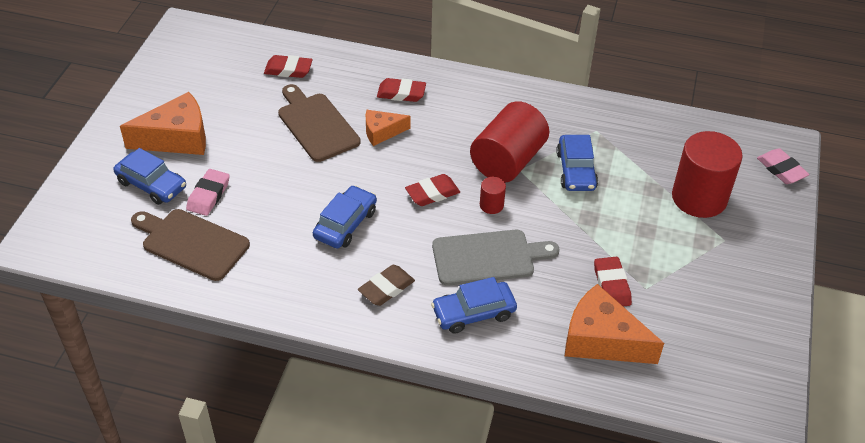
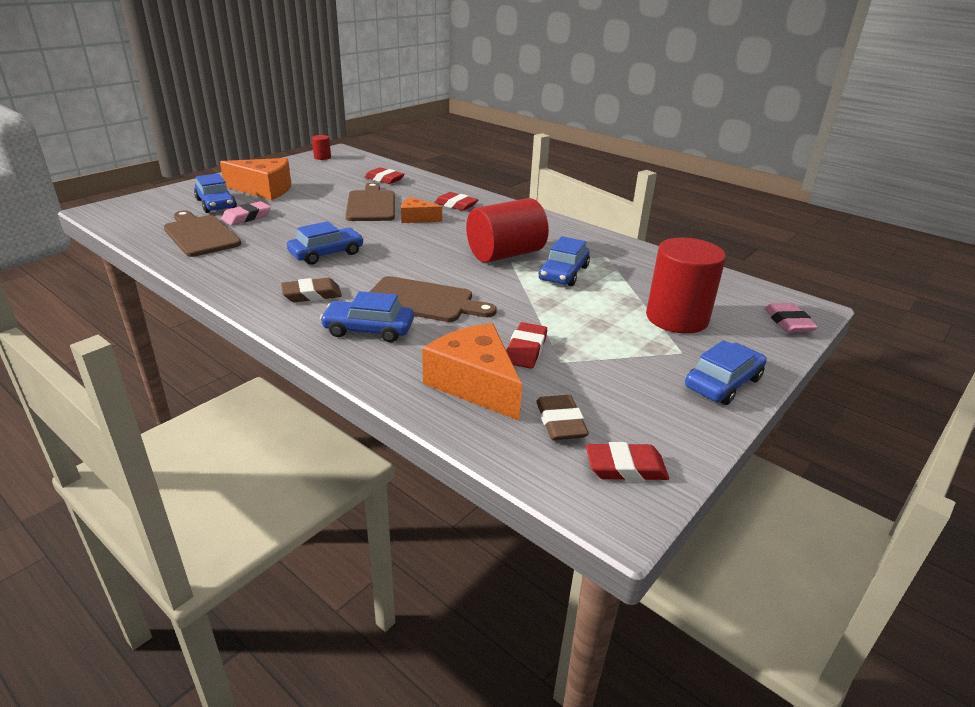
camera: 25 degrees right, 15 degrees down
(432, 193) = (419, 255): red eraser -> red eraser (625, 467)
(488, 257) = (423, 301): grey cutting board -> brown cutting board
(491, 205) = (462, 273): red cylinder -> red cylinder (322, 157)
(686, 353) = (560, 422): none -> brown eraser
(769, 263) = (723, 383): none -> blue car

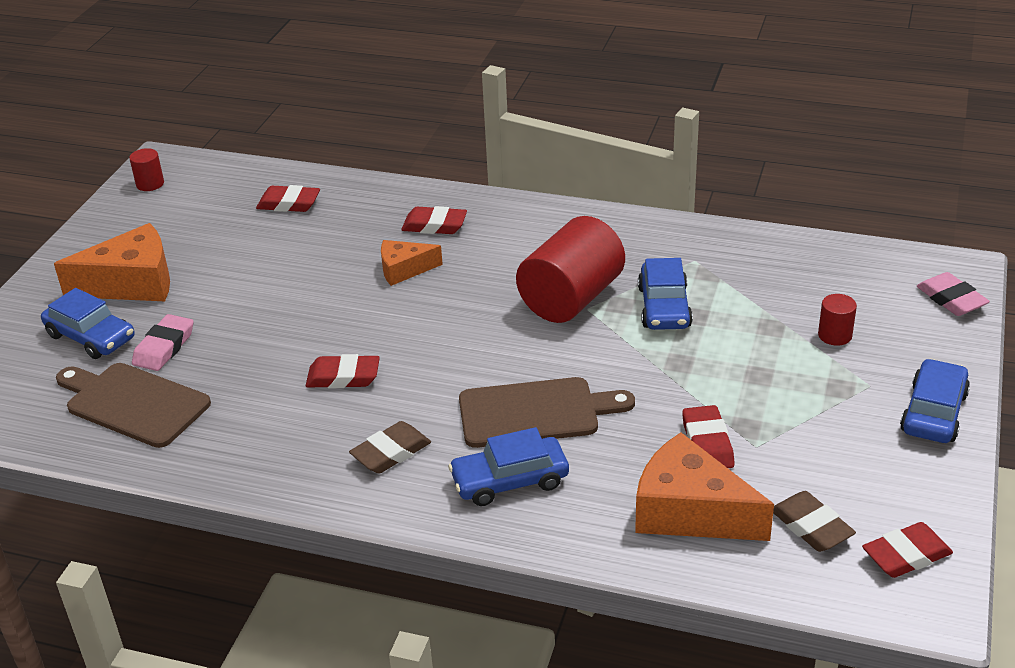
camera: 20 degrees left, 5 degrees up
(326, 253) = (343, 377): blue car -> red eraser
(371, 205) = (317, 264): brown cutting board -> none
(677, 318) = (835, 335): red cylinder -> red cylinder, size x0.44

